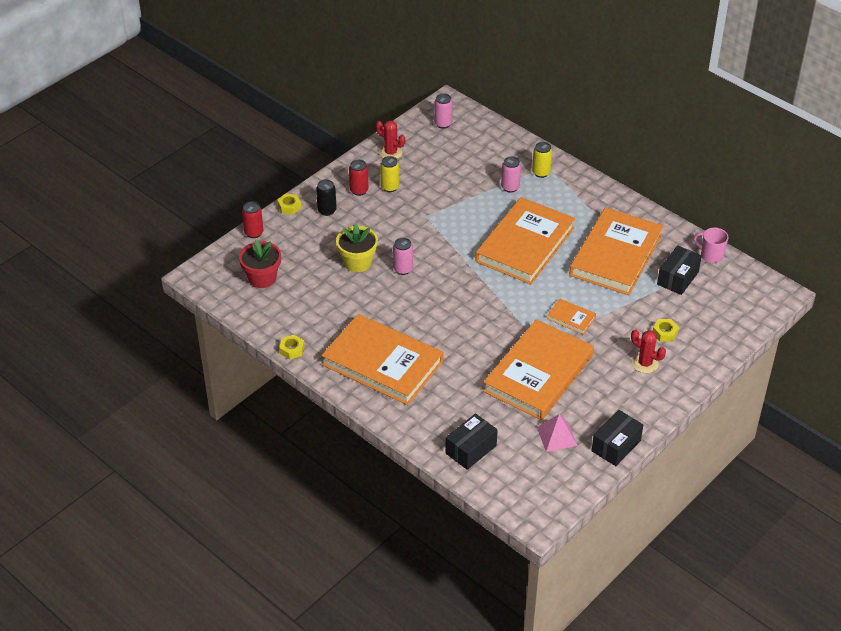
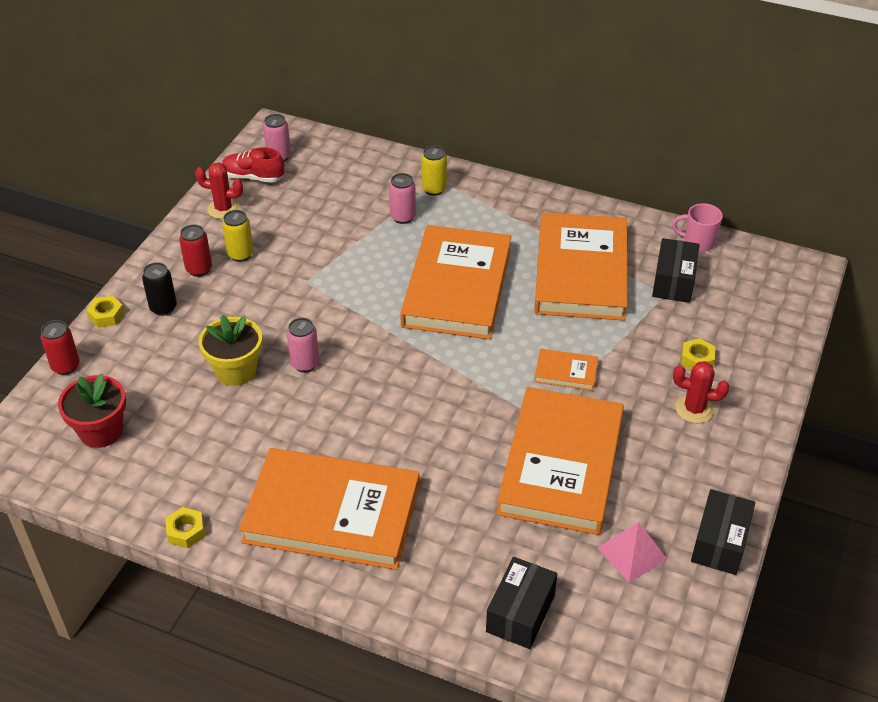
camera: 20 degrees left, 0 degrees up
(419, 135) = (253, 177): none -> red shoe

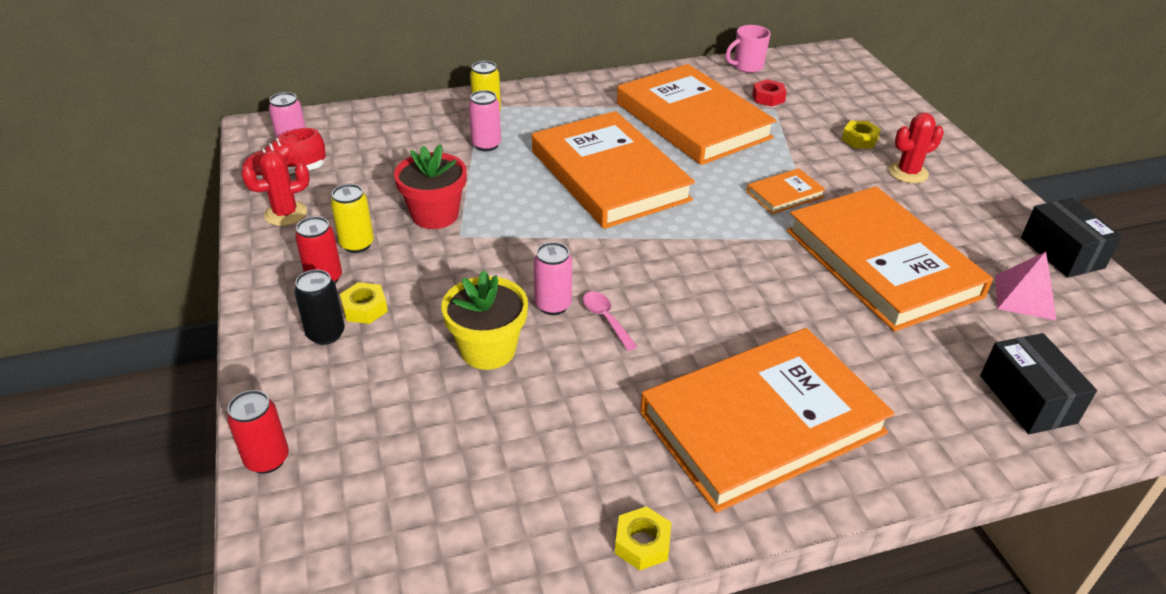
camera: 40 degrees left, 5 degrees down
(101, 431) = (402, 502): red flower pot -> red flower pot (435, 215)
(106, 315) = (260, 377): yellow nut -> yellow nut (364, 308)
(324, 392) = (606, 319): none -> pink spoon
(673, 282) = (768, 98): black box -> red nut

